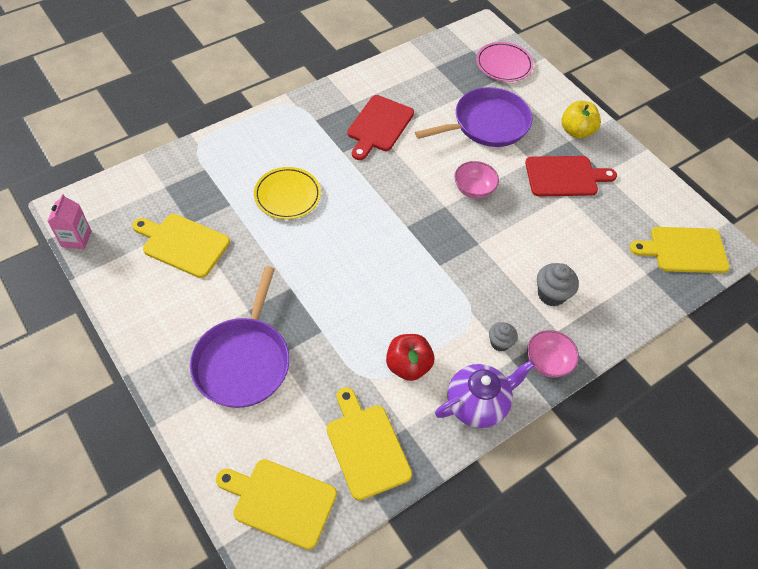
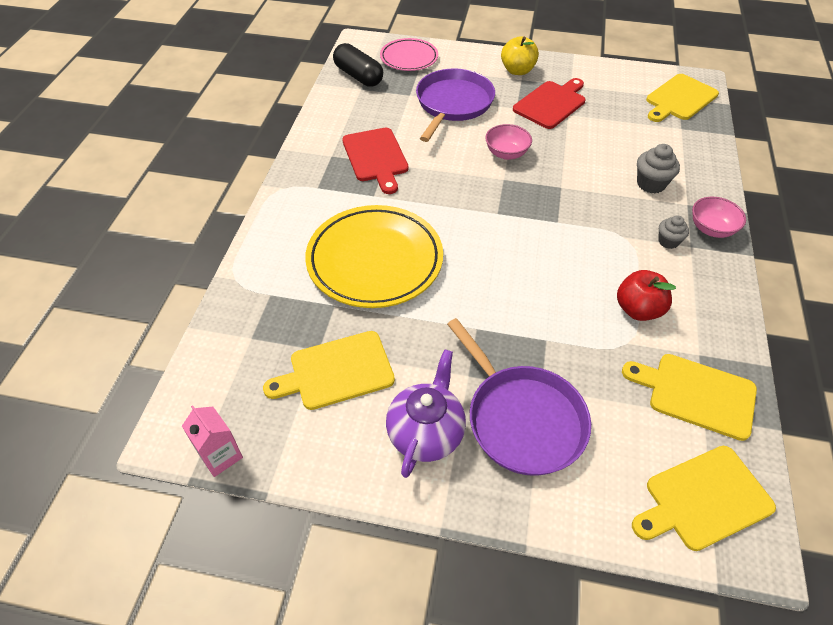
camera: 40 degrees left, 5 degrees down
(287, 196) = (375, 260): yellow plate -> yellow plate, size x1.73
(447, 55) = (358, 76): none -> black capsule
(477, 404) = (715, 294): purple teapot -> purple teapot (426, 433)

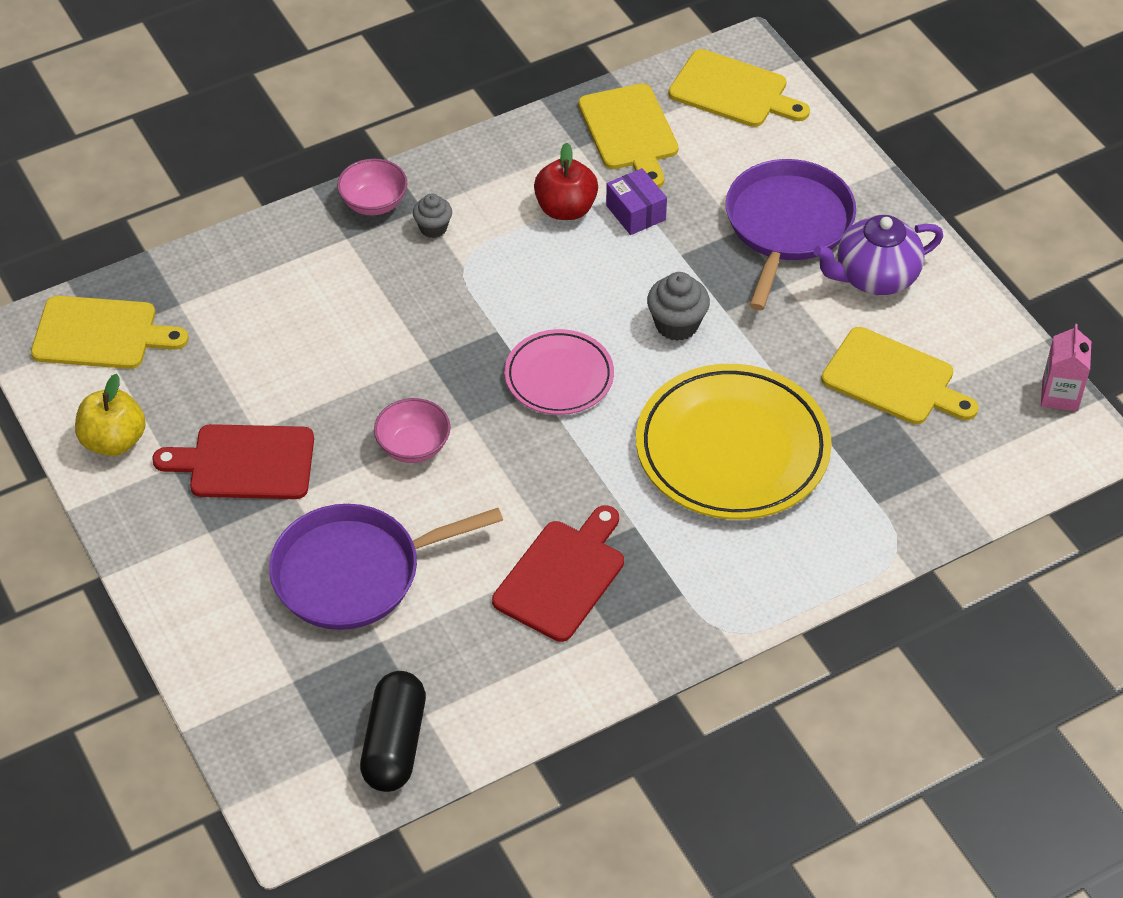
camera: 130 degrees left, 0 degrees up
(409, 58) = (278, 714): pink plate -> pink plate (559, 377)
(517, 70) = (187, 550): yellow apple -> yellow apple (114, 441)
(605, 342) = (635, 213): none -> purple box
(651, 184) = (338, 283): grey cupcake -> grey cupcake (677, 324)

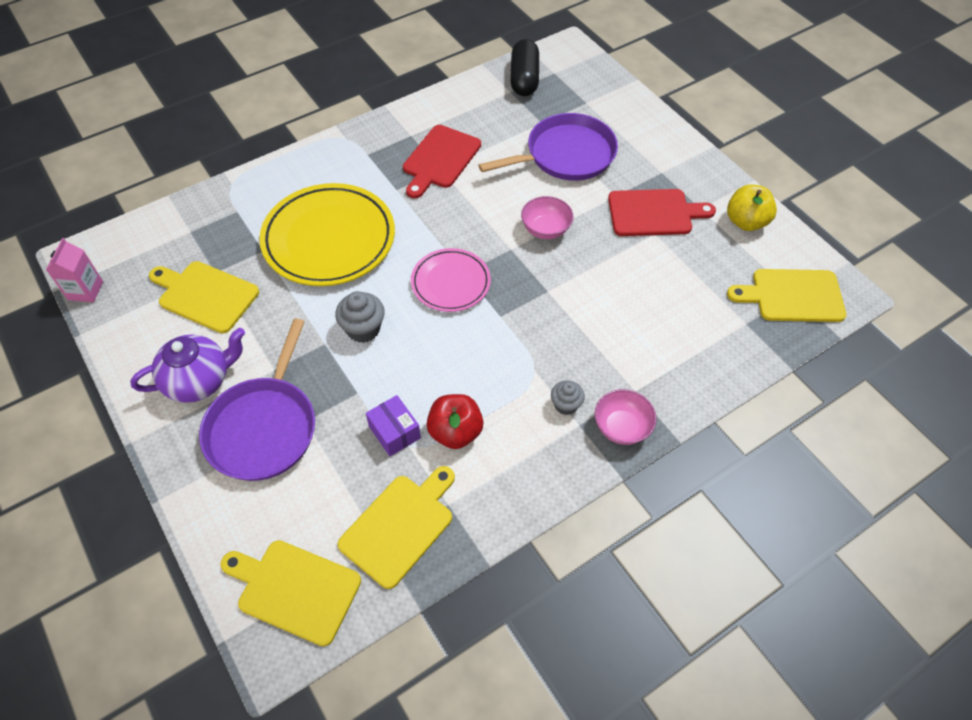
camera: 175 degrees right, 5 degrees up
(629, 132) = (400, 526): yellow cutting board -> yellow cutting board turned 60 degrees clockwise

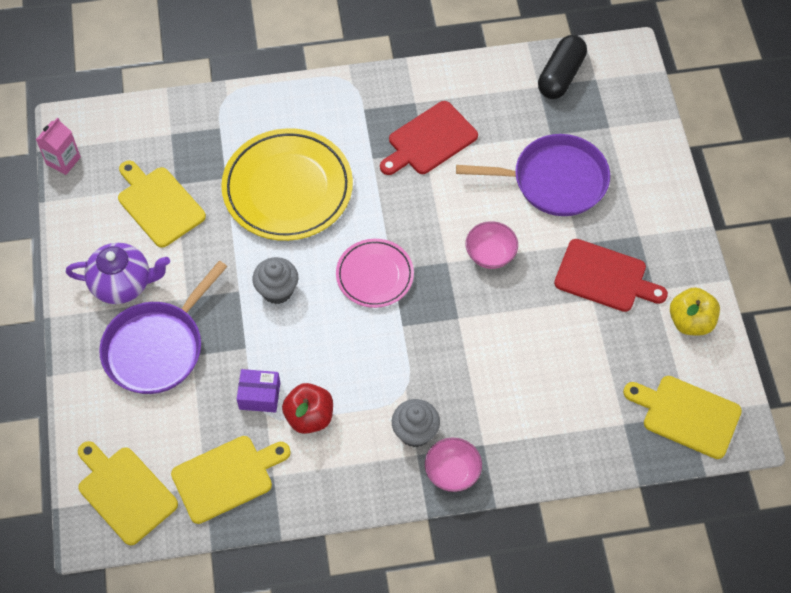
camera: 25 degrees right, 5 degrees up
(394, 432) = (259, 396): purple box -> purple box turned 75 degrees counterclockwise
(565, 405) = (415, 432): grey cupcake -> grey cupcake, size x1.52

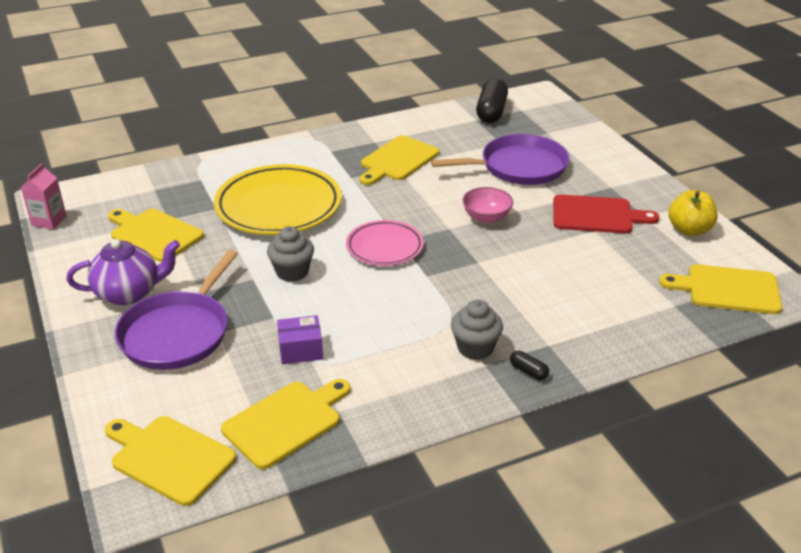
camera: 15 degrees left, 25 degrees down
(309, 417) = (360, 356): red apple -> none
(429, 140) = (397, 160): red cutting board -> yellow cutting board
(452, 472) = (528, 371): pink bowl -> black capsule

